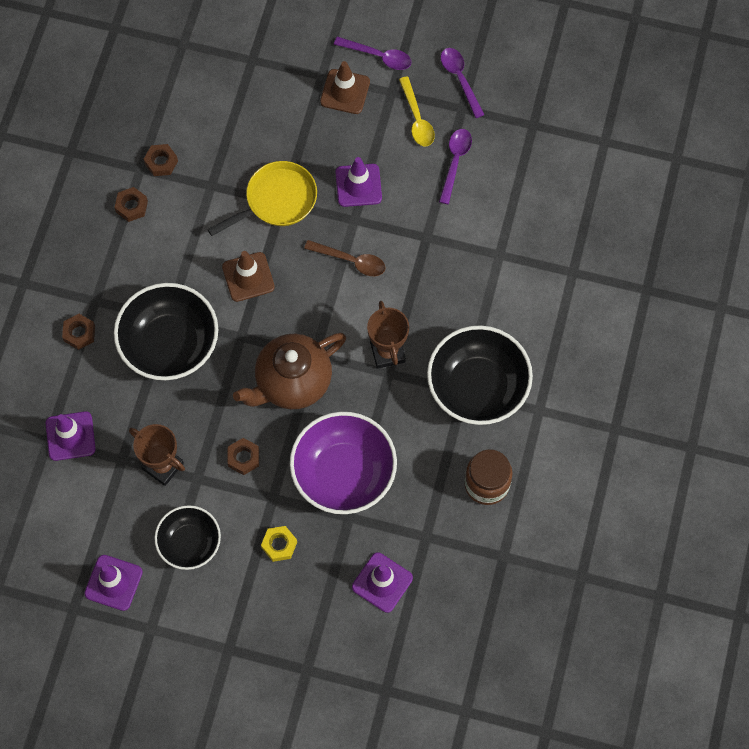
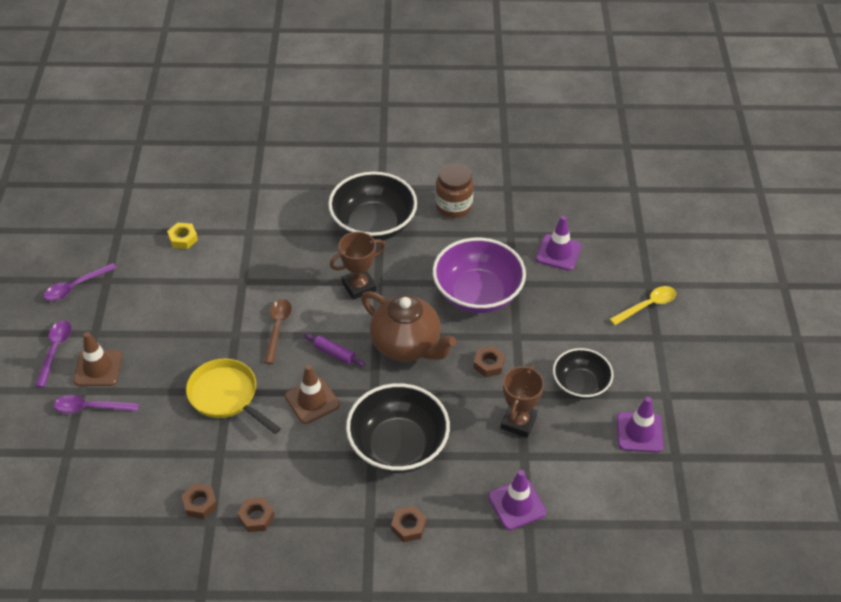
camera: 105 degrees left, 20 degrees down
(279, 545) = (555, 323): yellow nut -> yellow nut (183, 239)
(302, 309) = (334, 353): none -> purple rolling pin
(358, 185) = (199, 338): purple traffic cone -> none
(417, 118) = (121, 309): yellow spoon -> yellow spoon (647, 306)
(455, 162) = (163, 275): purple spoon -> purple spoon (91, 408)

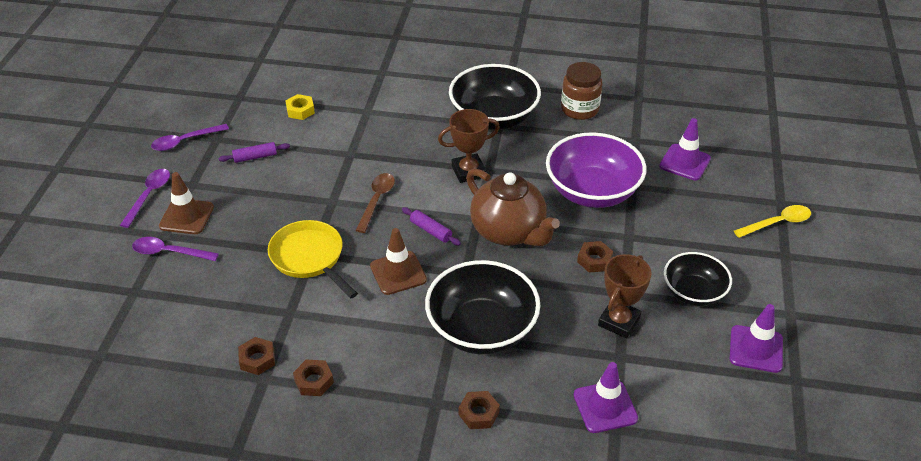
camera: 10 degrees right, 5 degrees down
(150, 295) = (255, 157): none -> purple rolling pin

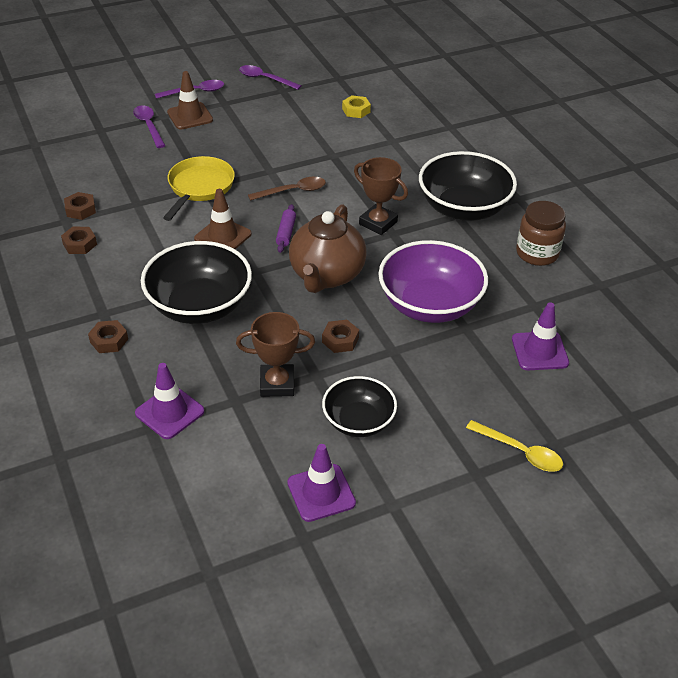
camera: 55 degrees right, 0 degrees up
(255, 157) = (281, 115): purple rolling pin -> none

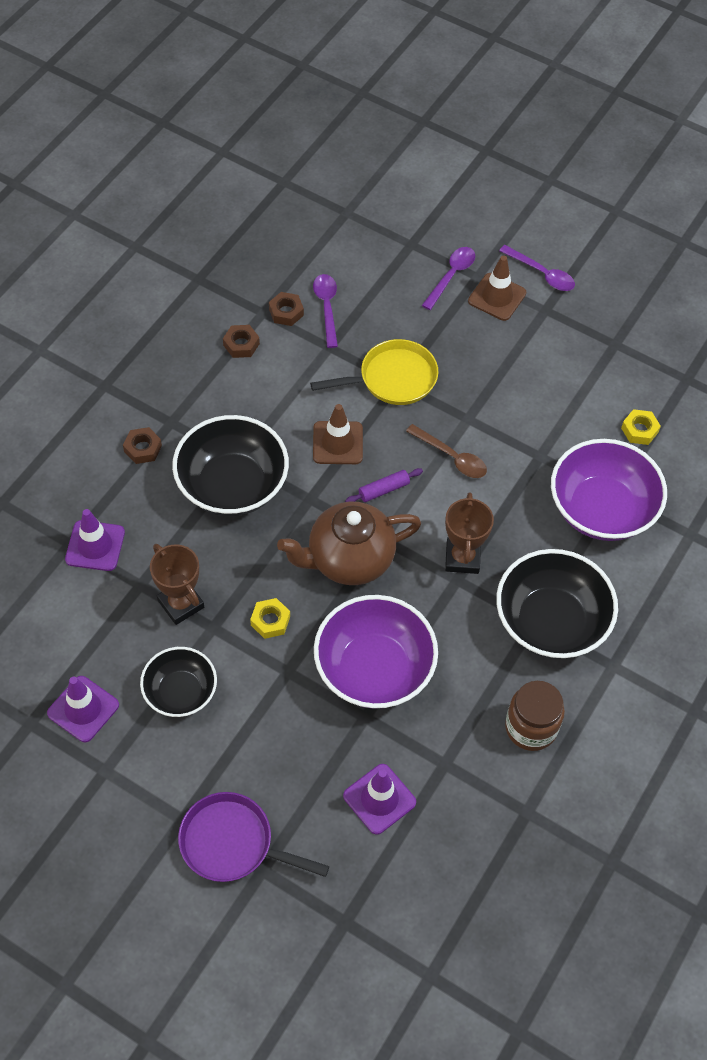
camera: 55 degrees right, 15 degrees up
(265, 79) = (621, 316): purple spoon -> purple spoon (327, 308)
(340, 340) = (270, 621): brown nut -> yellow nut
(398, 150) = (601, 509): none -> purple bowl
(520, 452) = (232, 843): yellow spoon -> purple pan

